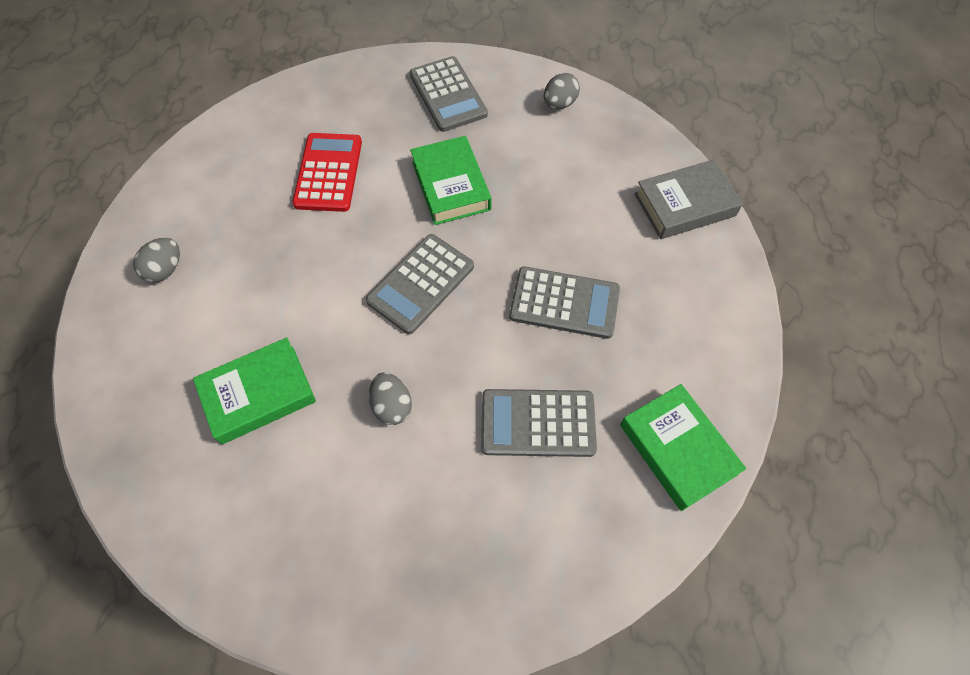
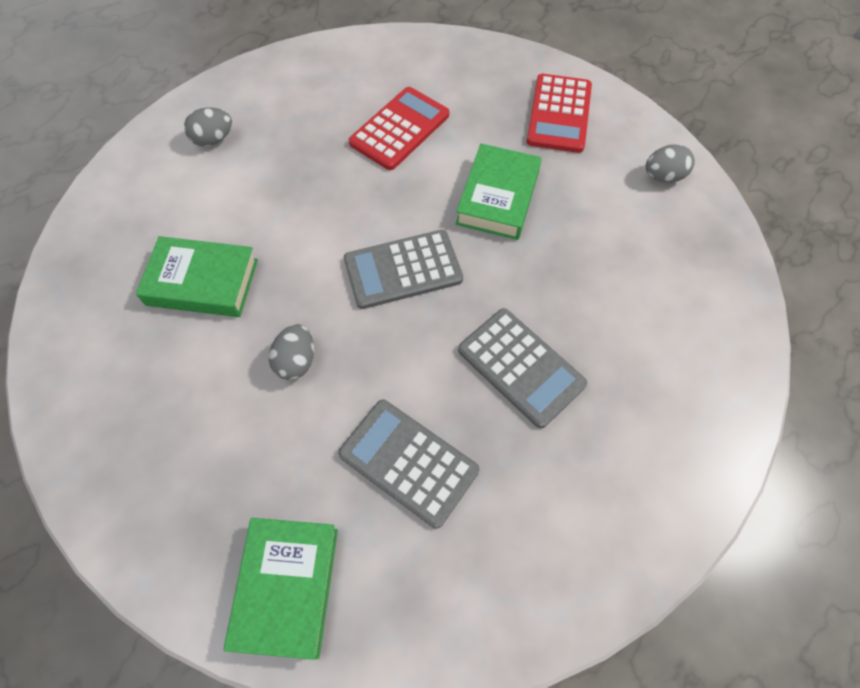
camera: 35 degrees right, 0 degrees up
(448, 95) = (559, 114): grey calculator -> red calculator
(677, 449) = (523, 581): green book -> green book (286, 587)
(684, 205) = (722, 346): grey book -> none

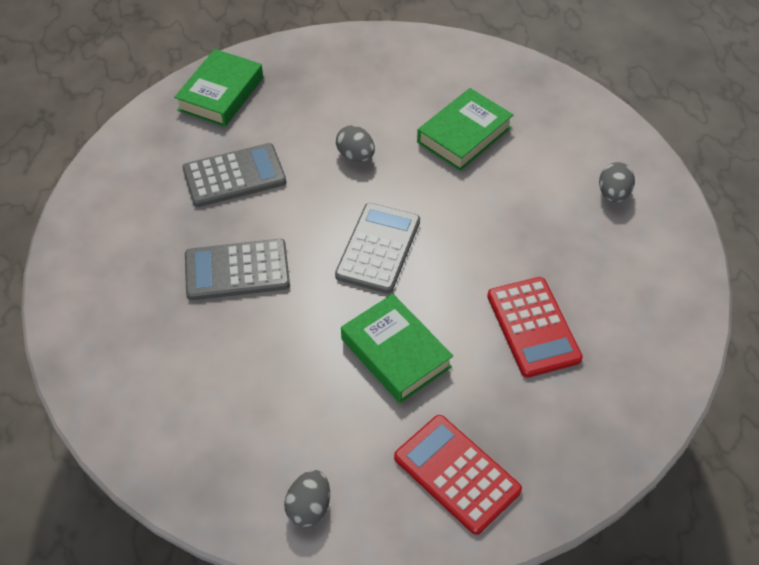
camera: 125 degrees right, 10 degrees down
(286, 587) = (221, 94): green book -> green book turned 75 degrees clockwise

